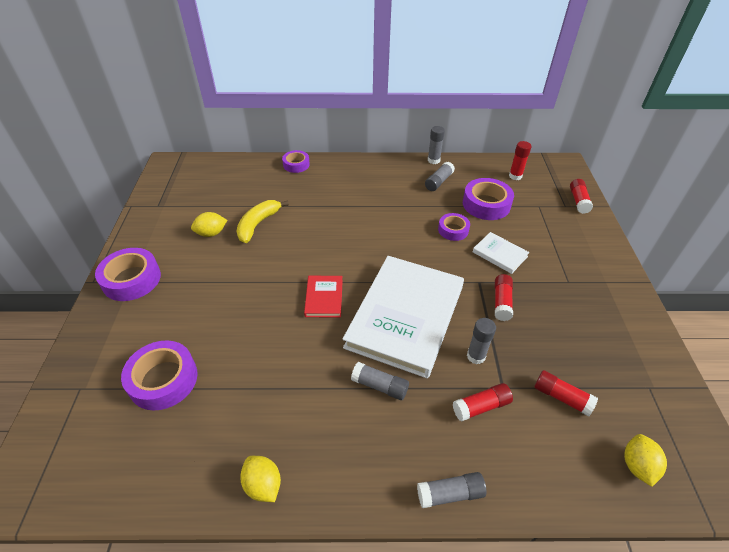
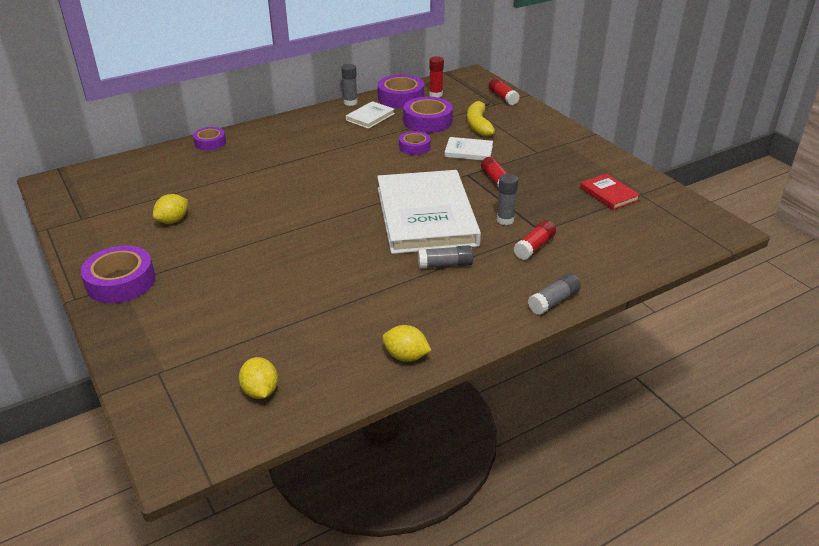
camera: 30 degrees left, 10 degrees down
(163, 379) = (241, 334): purple tape -> purple tape (401, 97)
(258, 224) = (218, 199): yellow banana -> yellow banana (478, 125)
(324, 298) = (340, 228): red book -> red book (609, 194)
(439, 182) = (370, 117): grey glue stick -> white book
(561, 397) = (587, 221): red glue stick -> none
(637, 466) = (663, 237): yellow lemon -> yellow lemon (260, 391)

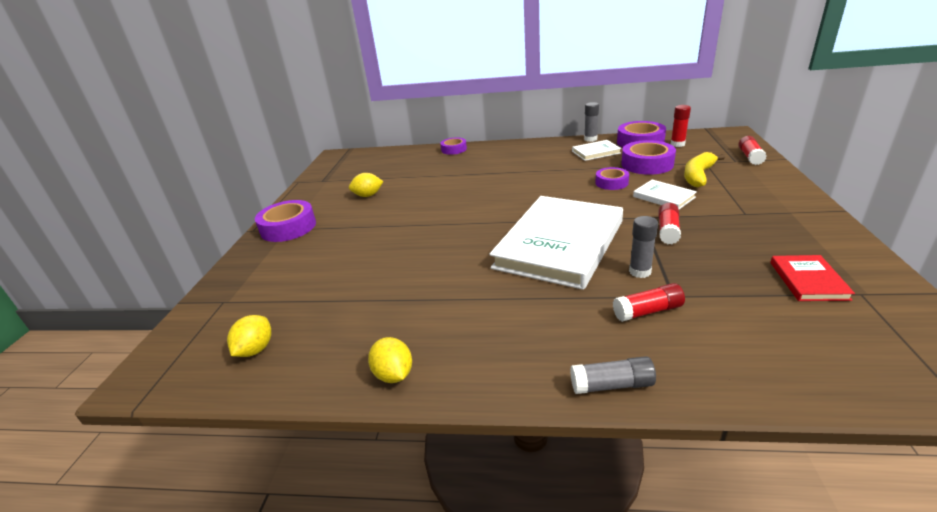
camera: 40 degrees right, 5 degrees down
(445, 265) = (529, 296): grey glue stick -> none

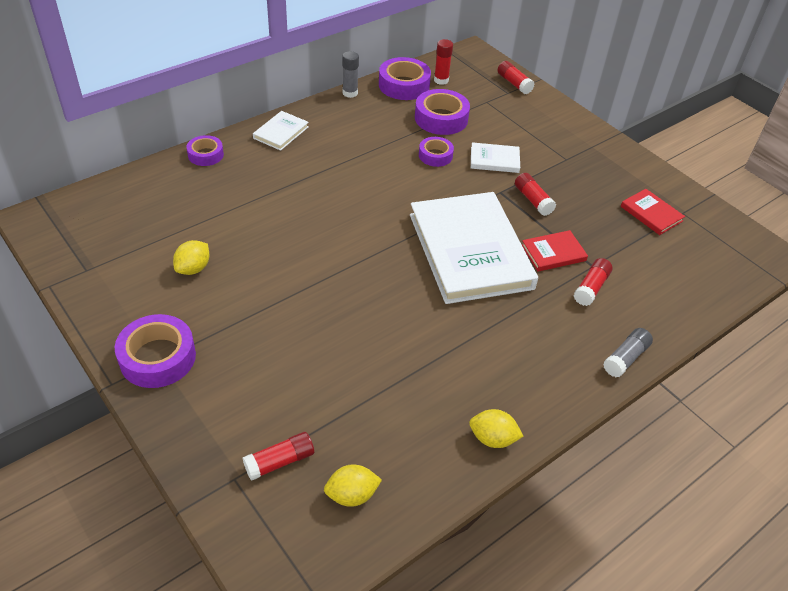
camera: 50 degrees left, 15 degrees up
(254, 306) = (279, 461): none -> red glue stick
(255, 350) = (352, 495): yellow lemon -> yellow lemon turned 75 degrees counterclockwise
(596, 152) = (377, 114): white book -> white book (281, 132)
(640, 272) = (553, 253): grey glue stick -> red book
(698, 176) = (496, 122): yellow banana -> none

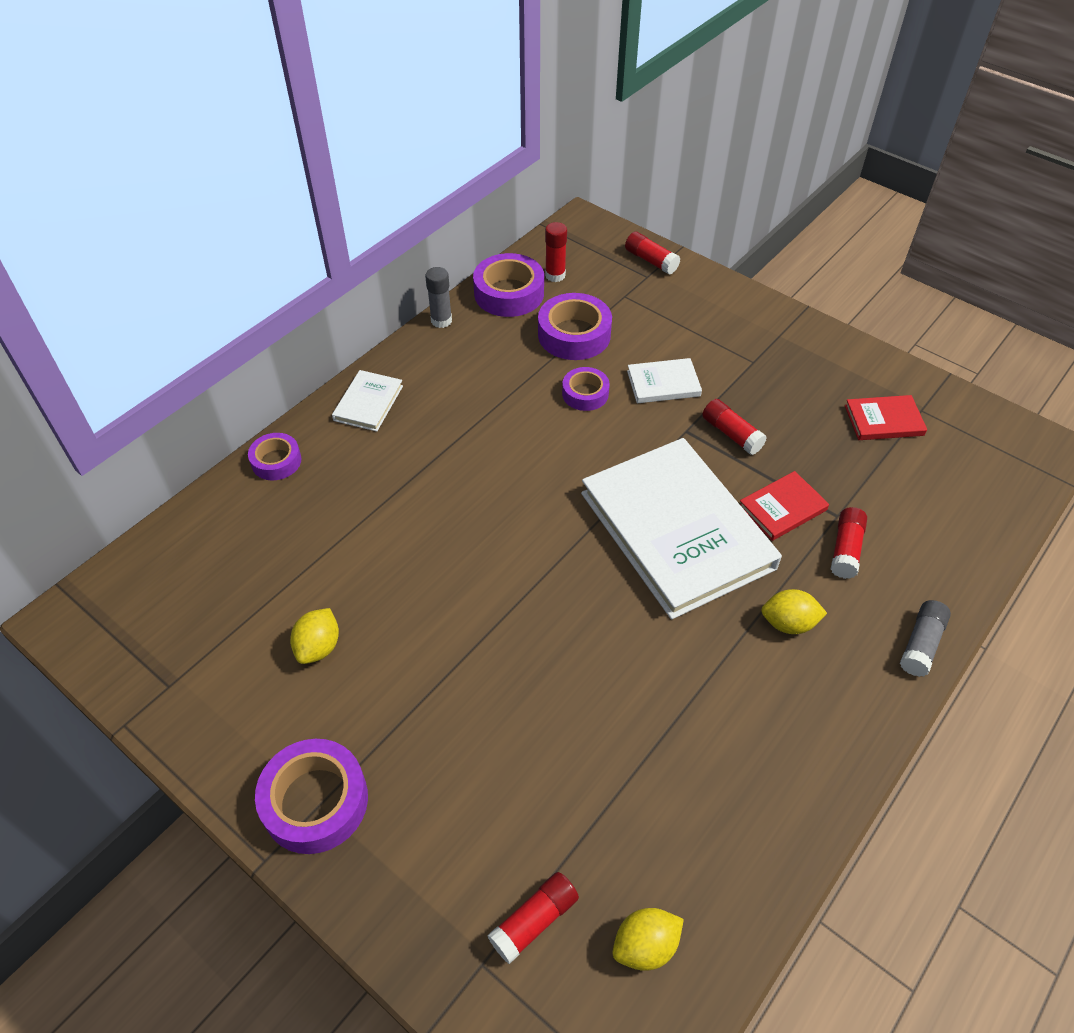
camera: 10 degrees left, 5 degrees up
(492, 439) = (796, 809): yellow lemon -> yellow lemon (788, 623)
(651, 214) = (884, 420): red book -> red book turned 45 degrees counterclockwise

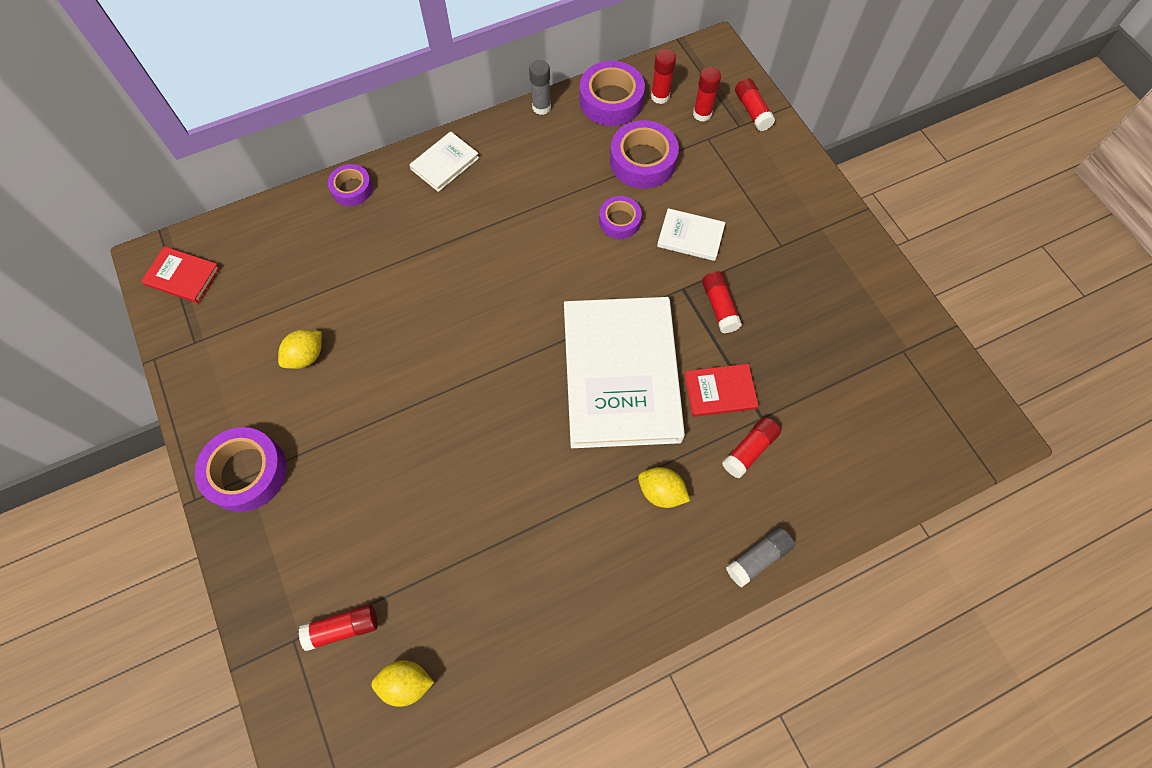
camera: 25 degrees right, 15 degrees up
(605, 277) = (702, 114): none -> red glue stick
(884, 420) = (862, 347): red book -> red book (183, 276)

